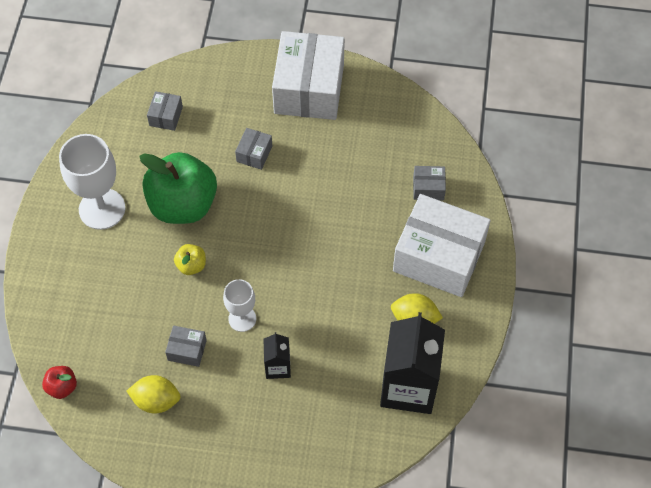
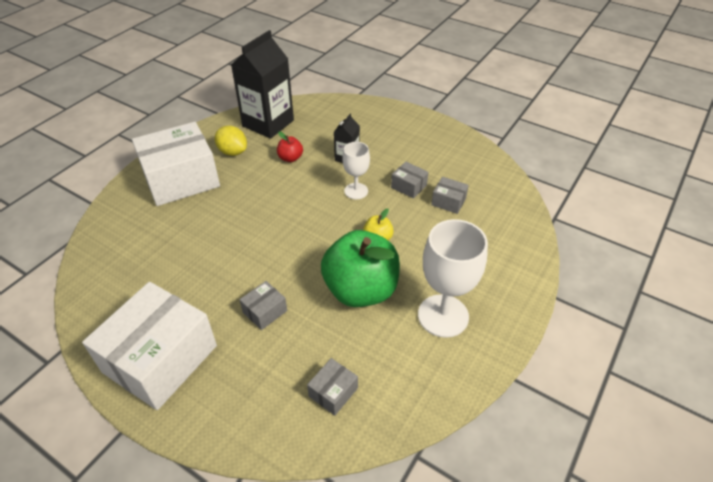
camera: 155 degrees left, 15 degrees down
(62, 387) = (516, 195): red apple -> red apple (290, 158)
(156, 400) = (444, 166): yellow lemon -> none
(428, 188) = (141, 225): grey box -> grey box (448, 201)
(438, 257) = (181, 179): white box -> white box turned 75 degrees counterclockwise

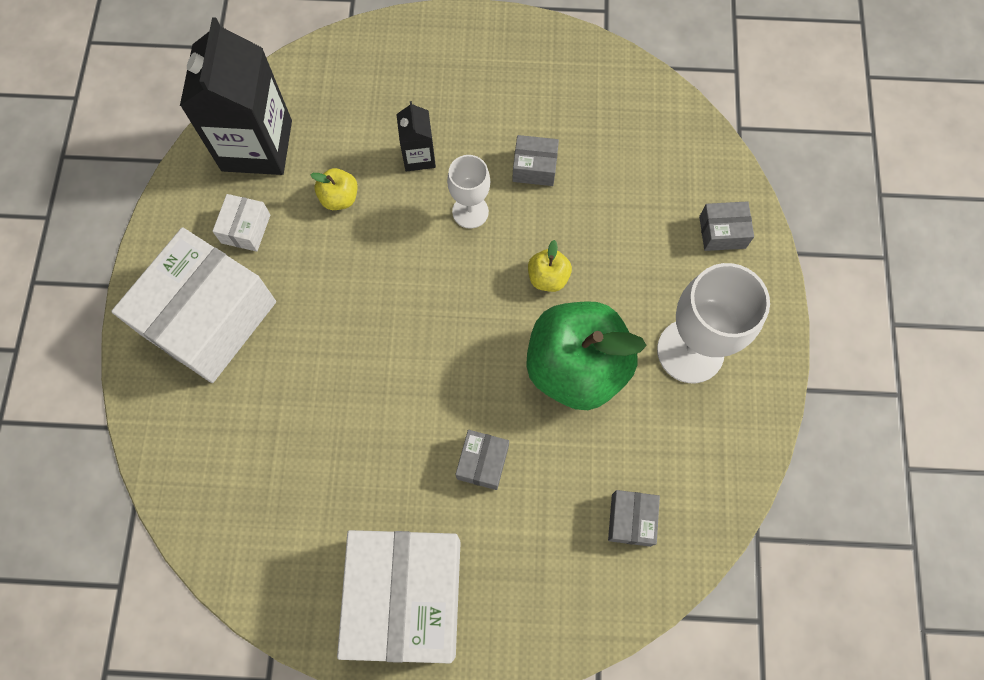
camera: 30 degrees left, 25 degrees up
(233, 152) = (246, 229): yellow lemon -> white box
(290, 158) = (339, 198): red apple -> yellow apple
(448, 201) = (600, 168): grey box -> grey box (722, 232)

